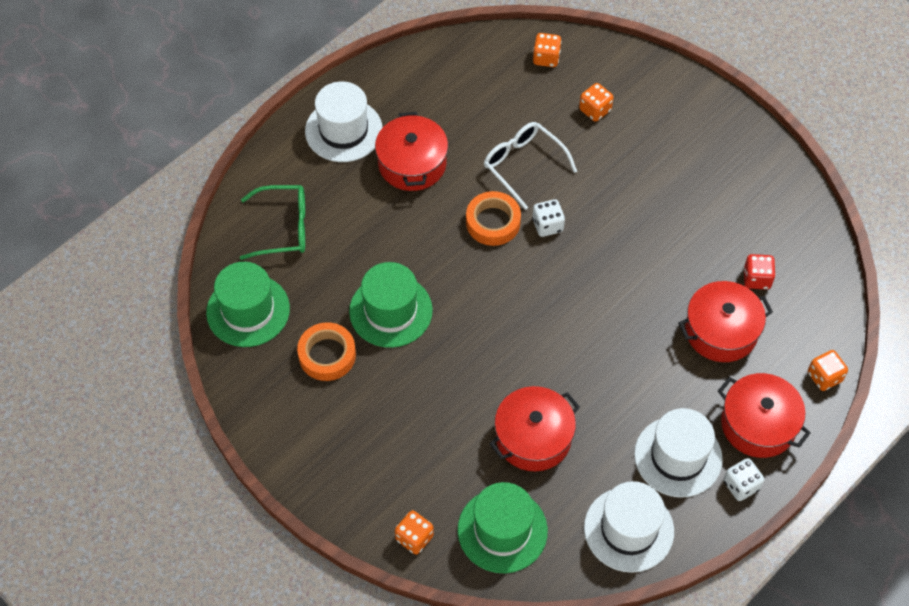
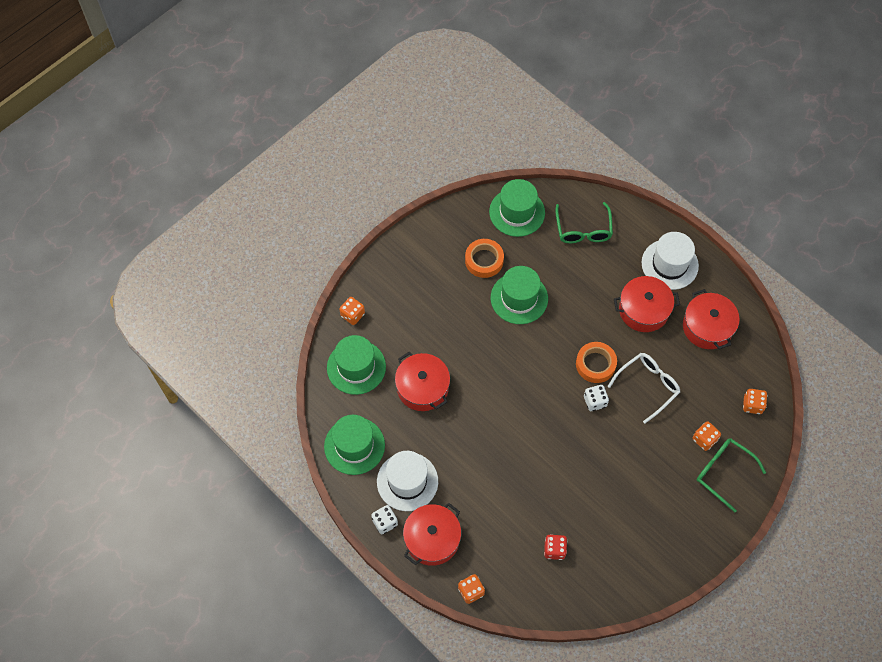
camera: 90 degrees right, 5 degrees up
(629, 529) = (354, 446): white hat -> green hat
(637, 94) = (723, 472): none -> green glasses
(721, 331) = (508, 519): red pot -> red pot (707, 327)

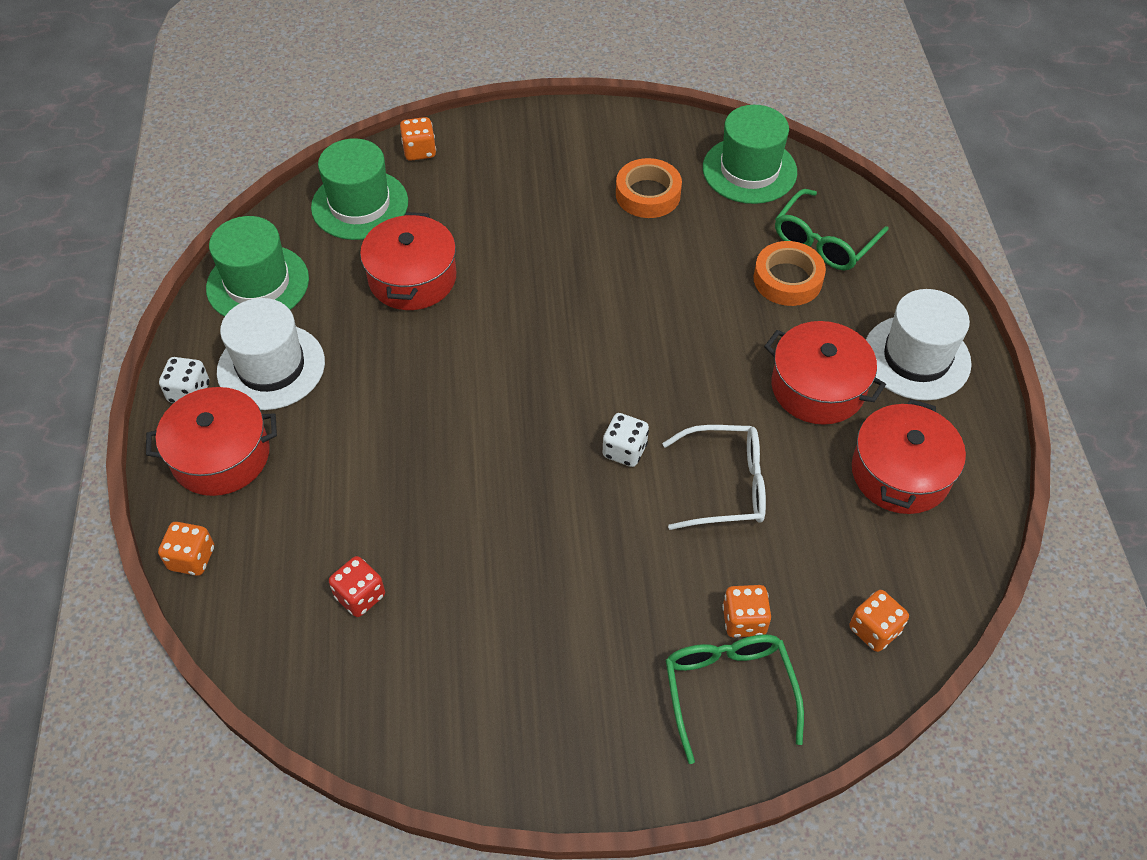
camera: 40 degrees right, 10 degrees down
(519, 298) = (649, 262): green hat -> none
(595, 364) = (675, 406): orange tape -> orange tape (787, 279)

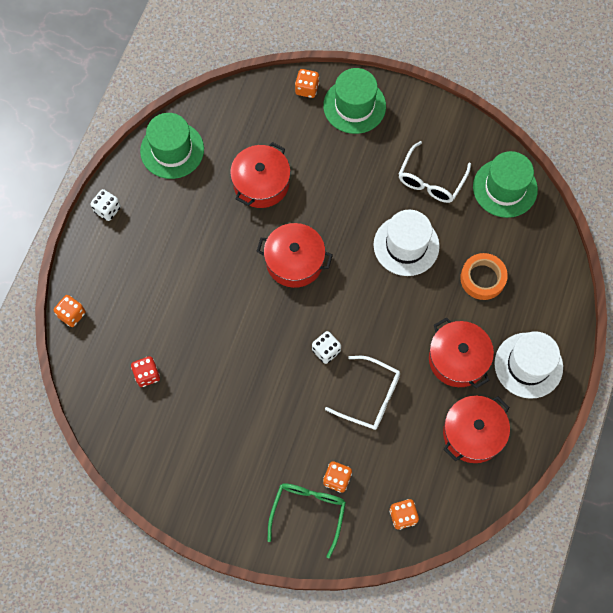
camera: 25 degrees right, 15 degrees up
(221, 455) = (109, 258): red pot -> red pot (294, 261)
(271, 367) = (157, 211): white hat -> white hat (406, 245)
(360, 205) = (253, 116): green hat -> green hat (354, 106)
(648, 194) = (431, 180): orange tape -> white glasses
(824, 241) = (521, 261): green glasses -> none

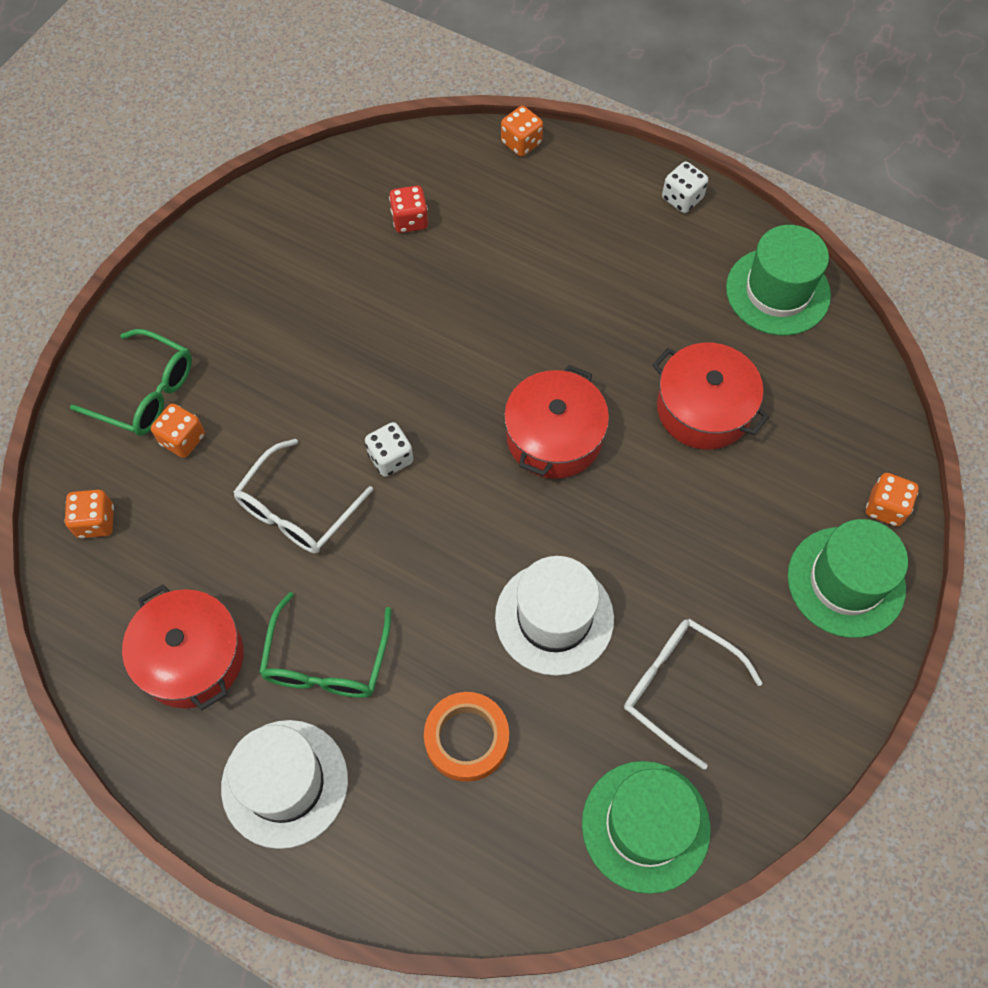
camera: 100 degrees right, 5 degrees down
(458, 359) = (326, 661): red pot -> green glasses

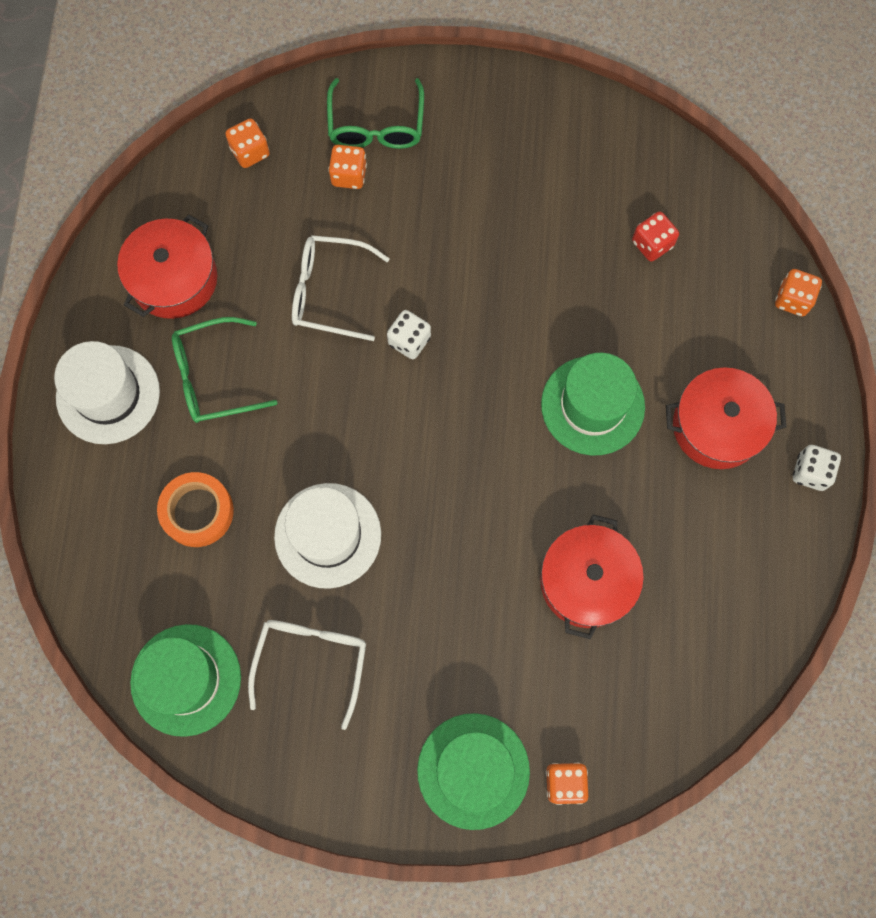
camera: 65 degrees right, 10 degrees up
(554, 437) = (494, 464): red pot -> red pot (717, 426)
(777, 291) = (750, 602): green hat -> green hat (592, 405)

